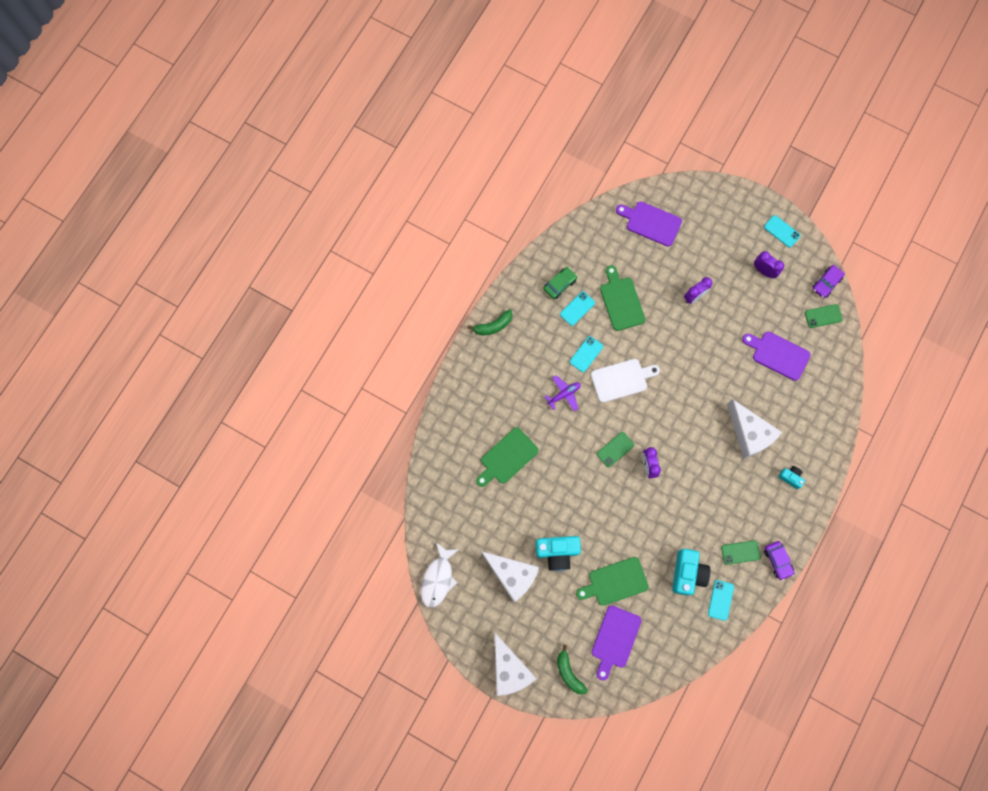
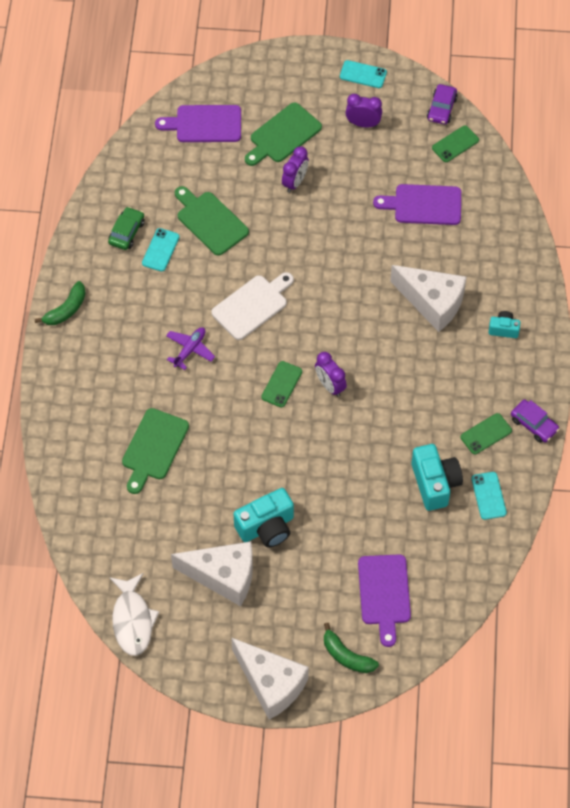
camera: 25 degrees left, 15 degrees down
(586, 354) = (195, 295): turquoise phone -> none
(615, 582) = (353, 530): green cutting board -> green cutting board (283, 135)

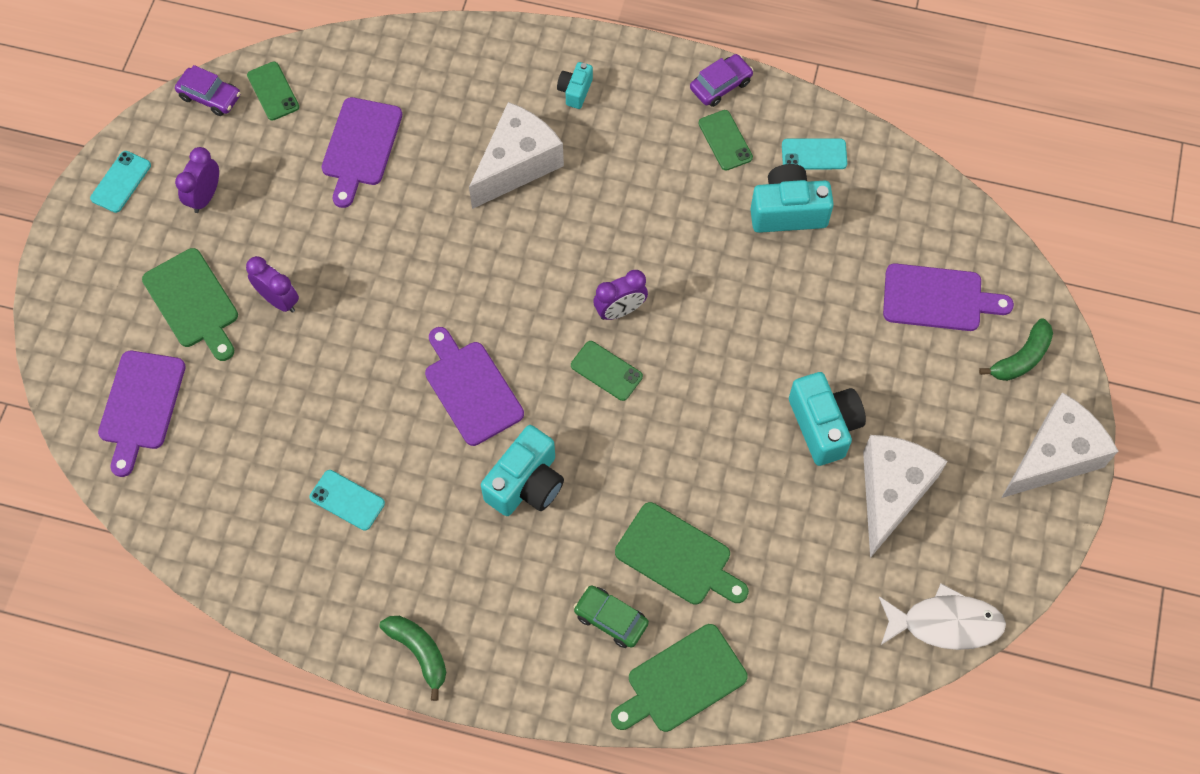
camera: 80 degrees left, 5 degrees up
(126, 232) = (303, 544): green car -> green car (610, 619)
(190, 349) = (526, 484): purple plane -> turquoise camera
(210, 221) = (315, 423): green cutting board -> green cutting board (682, 681)
(252, 305) = (471, 389): white cutting board -> purple cutting board

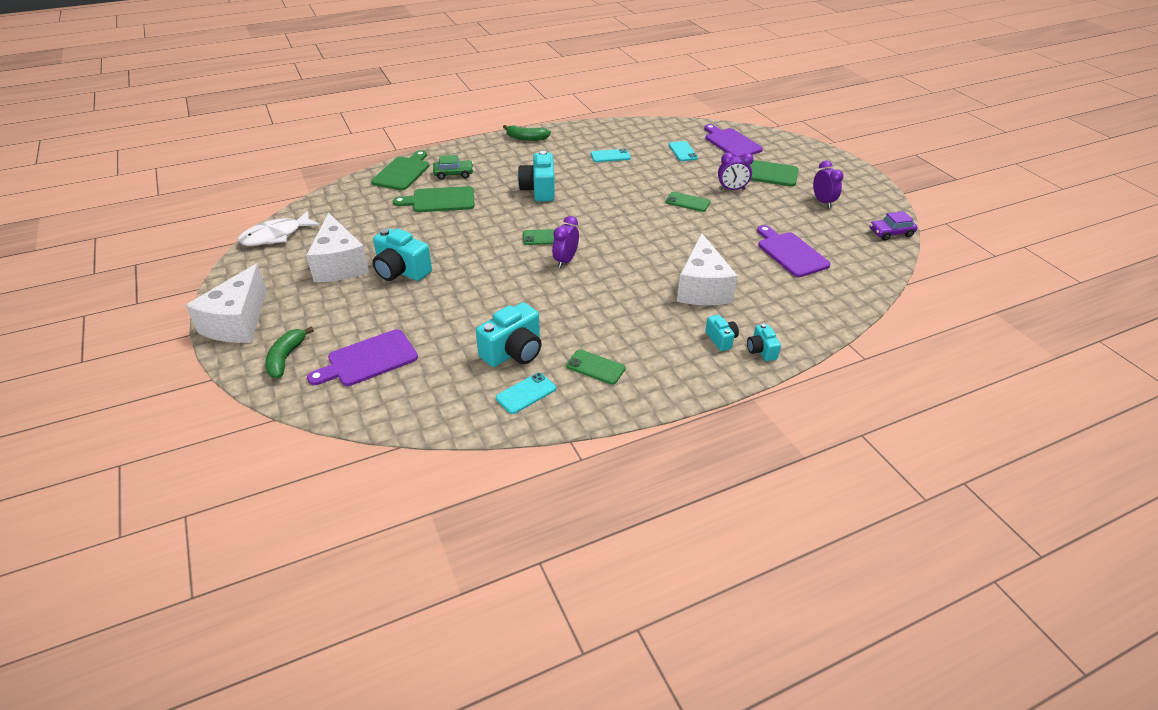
camera: 140 degrees right, 25 degrees down
(121, 182) = (864, 189): turquoise phone -> turquoise phone (683, 151)
(273, 91) = (869, 250): green phone -> green phone (687, 202)
(471, 389) = (604, 204): purple cutting board -> none
(553, 55) = (761, 350): none -> turquoise camera
(720, 85) = (635, 397): purple car -> none

